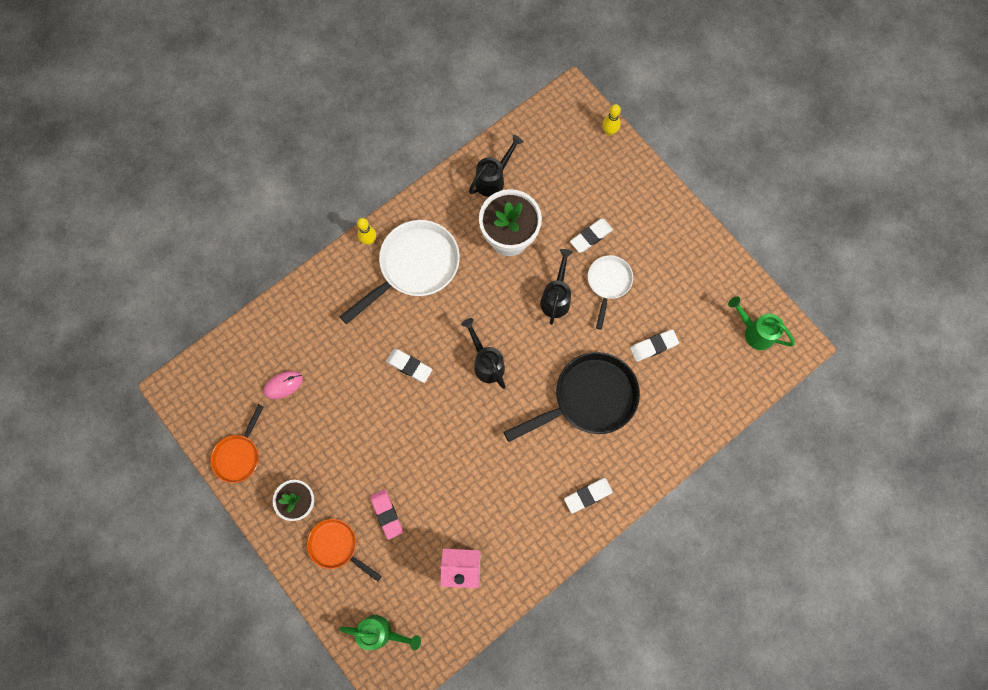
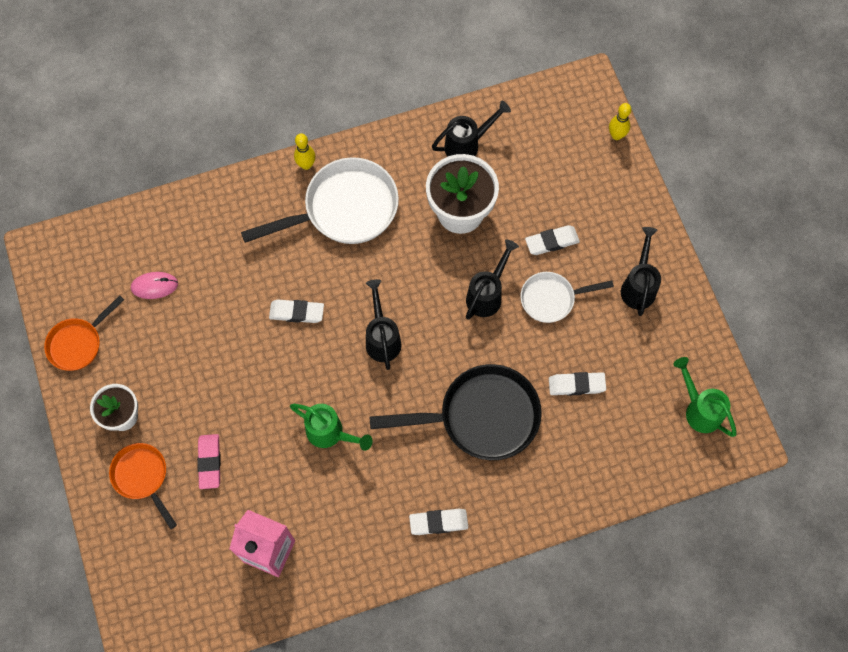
camera: 20 degrees right, 5 degrees down
(381, 633) = (153, 588): green watering can -> green watering can (330, 433)
(409, 366) = (296, 312): white eraser -> white eraser turned 45 degrees counterclockwise
(608, 283) = (551, 299): white pan -> white pan turned 135 degrees counterclockwise
(672, 249) = (638, 286): none -> black watering can

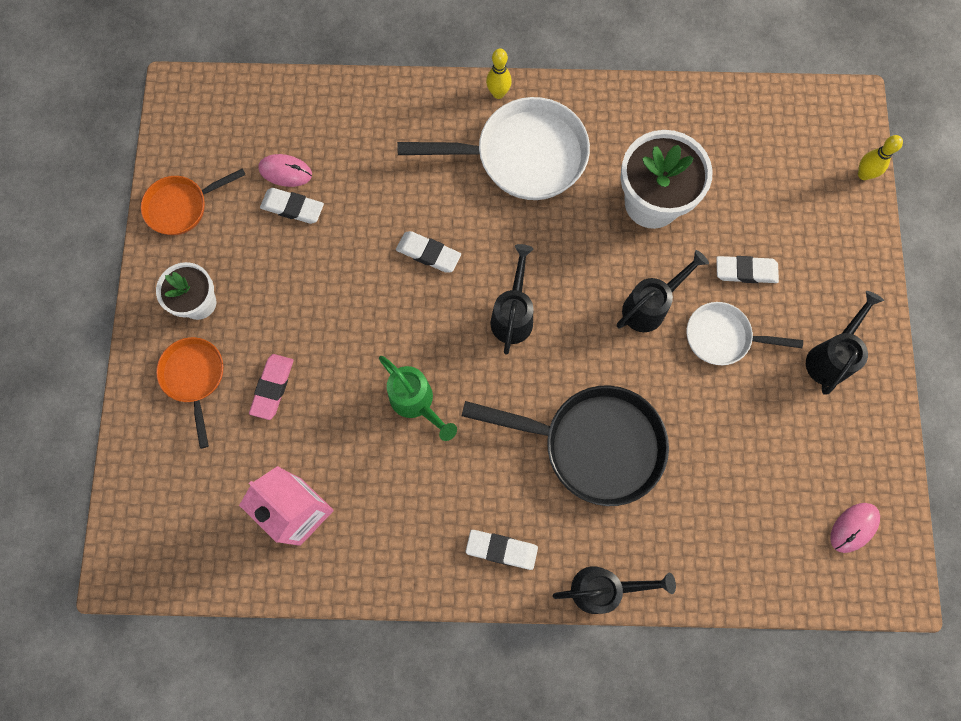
camera: 20 degrees right, 5 degrees up
(467, 144) = (687, 129): black watering can -> black watering can (603, 588)
(576, 385) = (717, 447): white eraser -> white eraser (292, 208)
(699, 409) = (853, 527): green watering can -> pink mouse

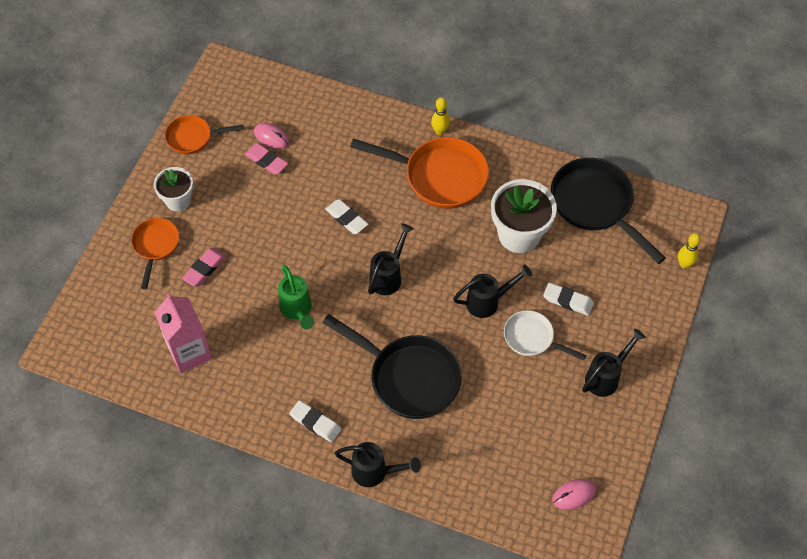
camera: 20 degrees right, 15 degrees down
(292, 208) = (266, 161): white eraser -> pink eraser
(522, 156) = (439, 176): white pan -> orange pan
(728, 131) = (595, 205): none -> black pan

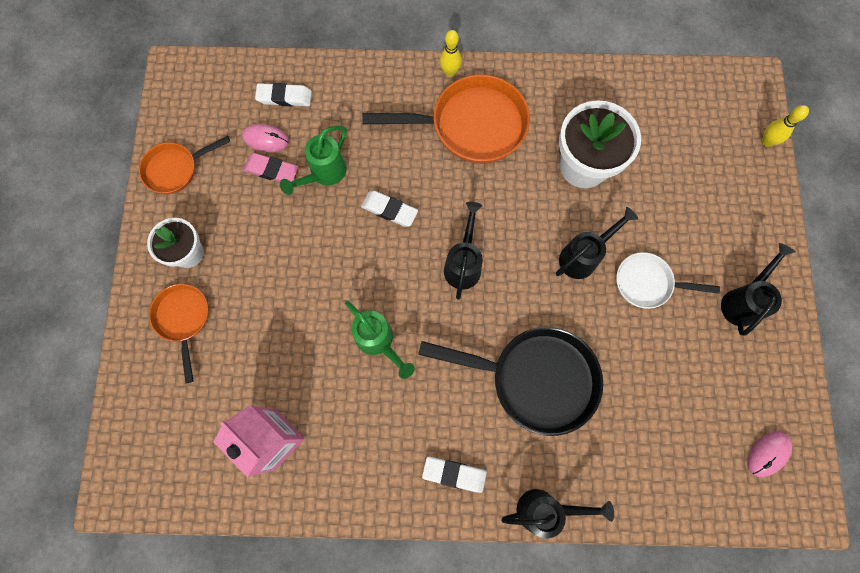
camera: 20 degrees left, 15 degrees up
(204, 269) = (252, 328): pink eraser -> none
(306, 176) = (324, 174): none -> green watering can
(568, 301) = (666, 225): white eraser -> white eraser (284, 97)
(595, 205) = (648, 104): black pan -> none

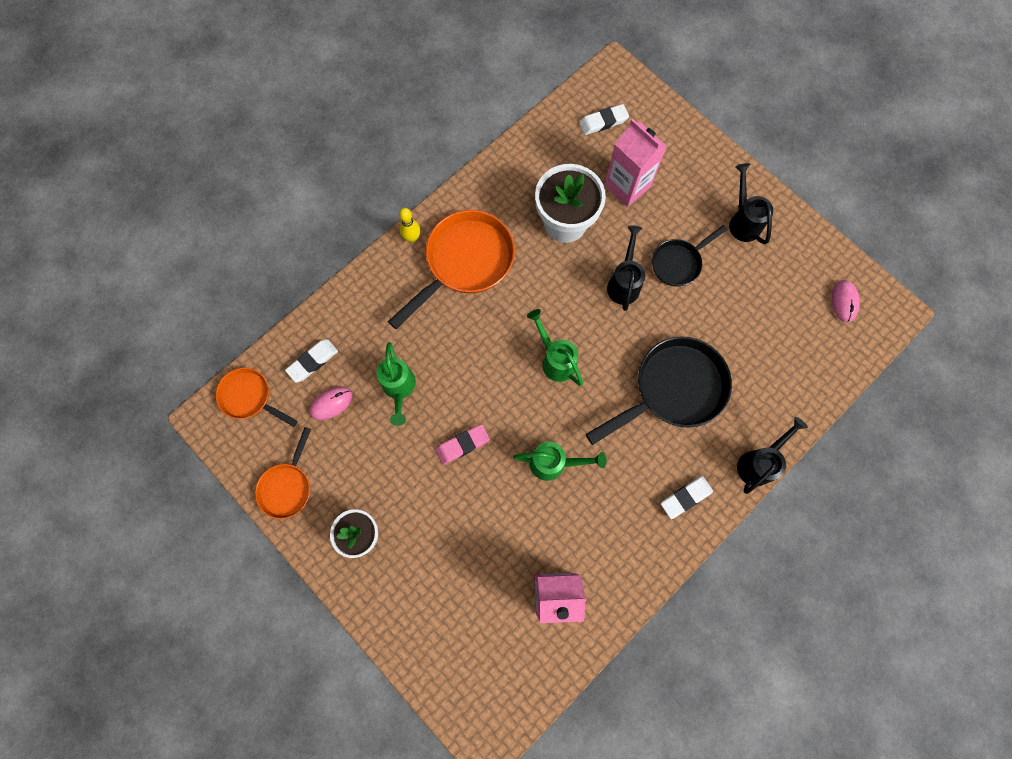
camera: 45 degrees left, 0 degrees up
(183, 319) = (408, 581): orange pan -> orange pan (250, 397)
(271, 170) = (359, 421): pink eraser -> pink eraser (462, 445)
(389, 210) = (470, 370): white eraser -> white eraser (603, 122)
(463, 263) = (555, 359): black watering can -> green watering can
(647, 283) = (678, 263): white pan -> black pan
(667, 183) = (627, 186): none -> pink carton
(766, 141) = (659, 104): yellow bowling pin -> none

